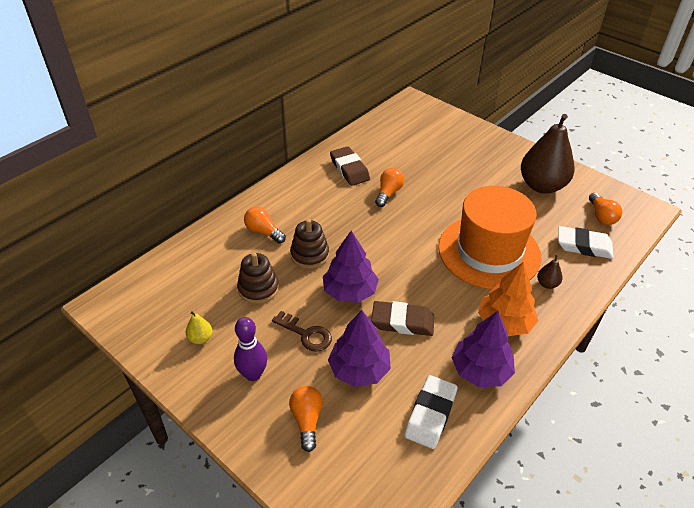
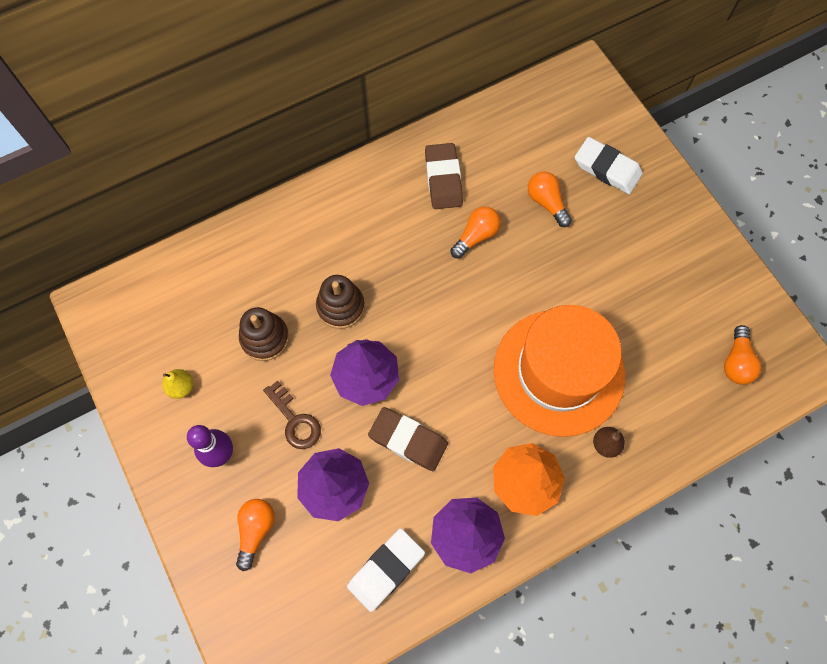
camera: 20 degrees right, 25 degrees up
(263, 232) = (300, 253): orange light bulb -> orange light bulb (546, 202)
(542, 186) = (684, 285): brown pear -> none
(583, 246) = (684, 402): white eraser -> white eraser (607, 169)

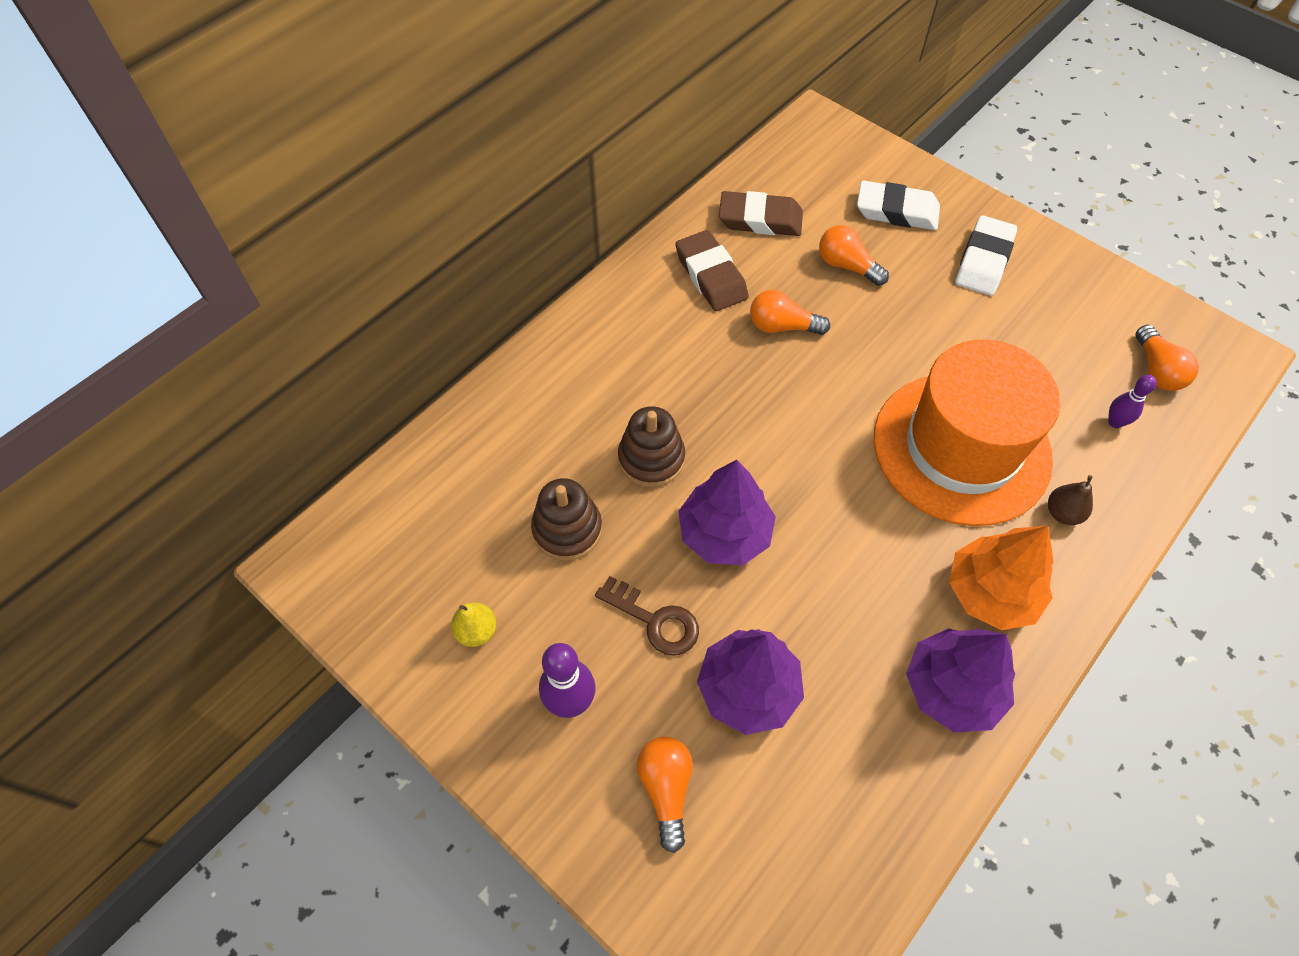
camera: 20 degrees left, 10 degrees down
(386, 570) = (870, 774): white eraser -> white eraser (983, 260)
(408, 440) = (817, 593): brown eraser -> brown eraser (760, 219)
(476, 236) = (782, 326): orange light bulb -> orange light bulb turned 105 degrees counterclockwise
(681, 391) = (1115, 422): none -> purple bowling pin

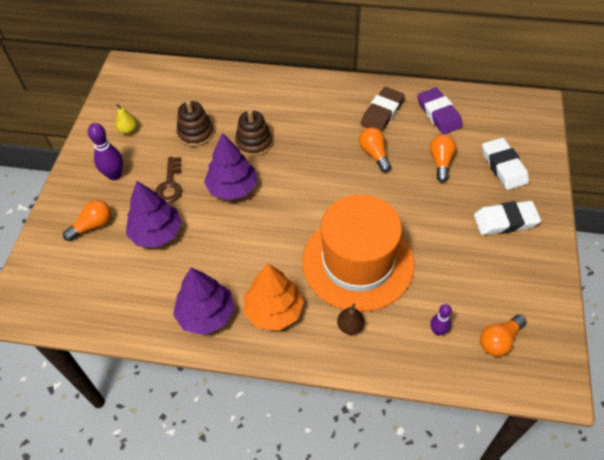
camera: 60 degrees right, 5 degrees down
(760, 219) = (438, 114): brown eraser -> purple eraser

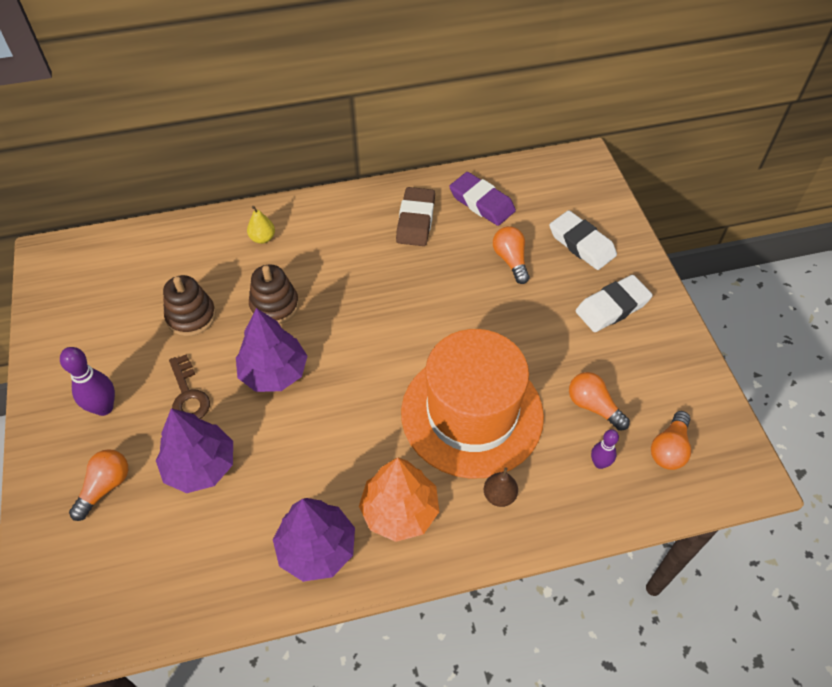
camera: 25 degrees left, 0 degrees up
(128, 130) = (94, 340): yellow pear -> yellow pear (262, 238)
(374, 154) = (430, 274): orange light bulb -> orange light bulb (593, 406)

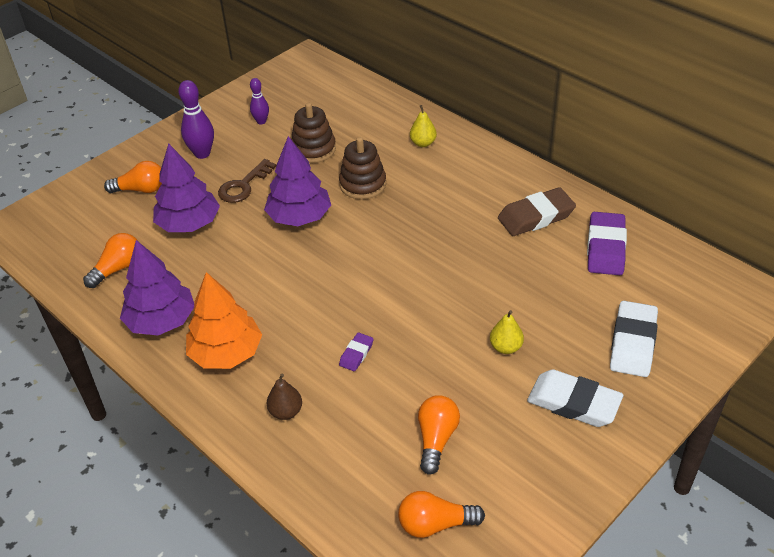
camera: 60 degrees right, 10 degrees down
(472, 413) = (356, 354): orange hat -> purple eraser
(510, 260) = (555, 300): orange light bulb -> orange light bulb (118, 268)
(534, 315) = (505, 347): none -> yellow pear
(599, 463) = (374, 472): purple bowling pin -> purple bowling pin (261, 121)

